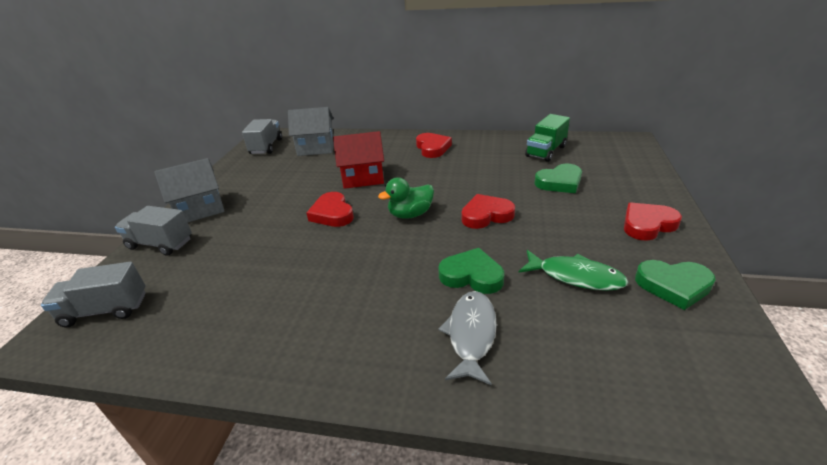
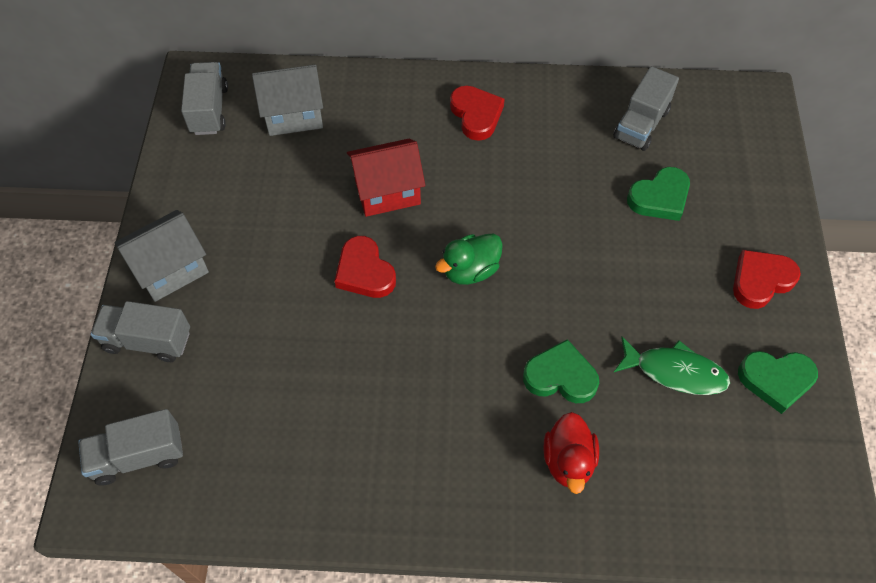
camera: 10 degrees left, 25 degrees up
(471, 334) = (568, 461): grey fish -> red duck
(486, 215) = (568, 269): red heart -> none
(545, 151) = (641, 124): green truck -> grey truck

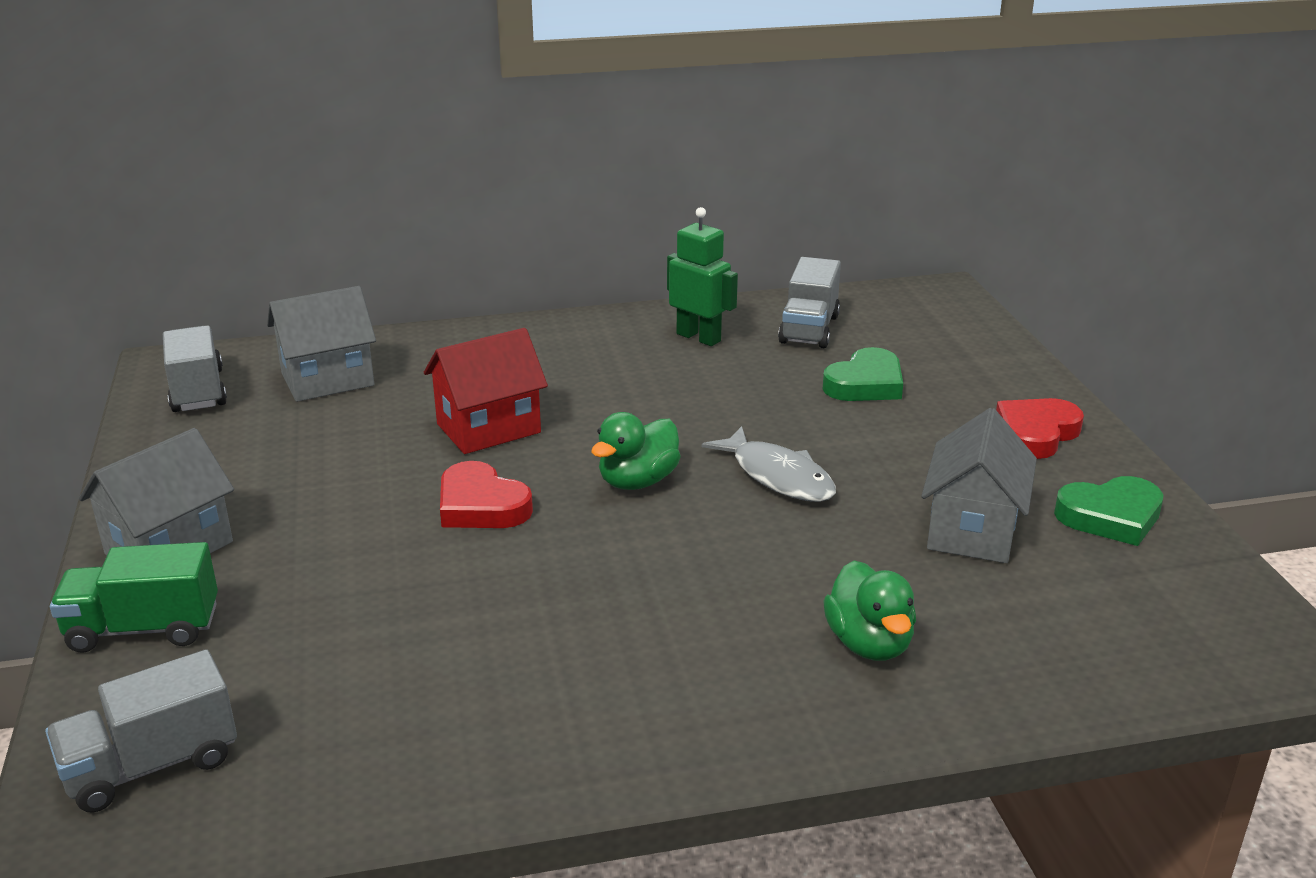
camera: 15 degrees left, 30 degrees down
(148, 341) = (143, 629): grey truck -> green truck
(476, 115) = (588, 348): red heart -> none
(558, 118) = (699, 337): none -> green robot
(560, 376) = (815, 561): green heart -> none
(564, 286) = (778, 476): none -> grey fish
(568, 461) = (869, 643): red duck -> green duck
(675, 372) = (972, 530): green fish -> grey house

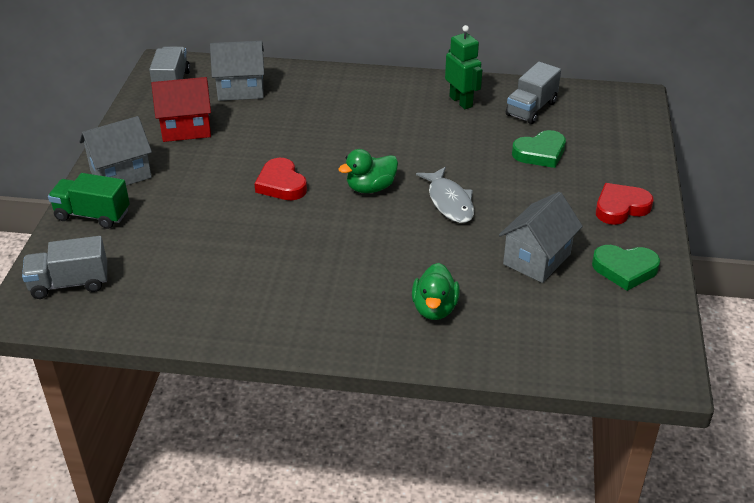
camera: 20 degrees right, 10 degrees up
(488, 428) = (309, 138): red house -> red house (186, 129)

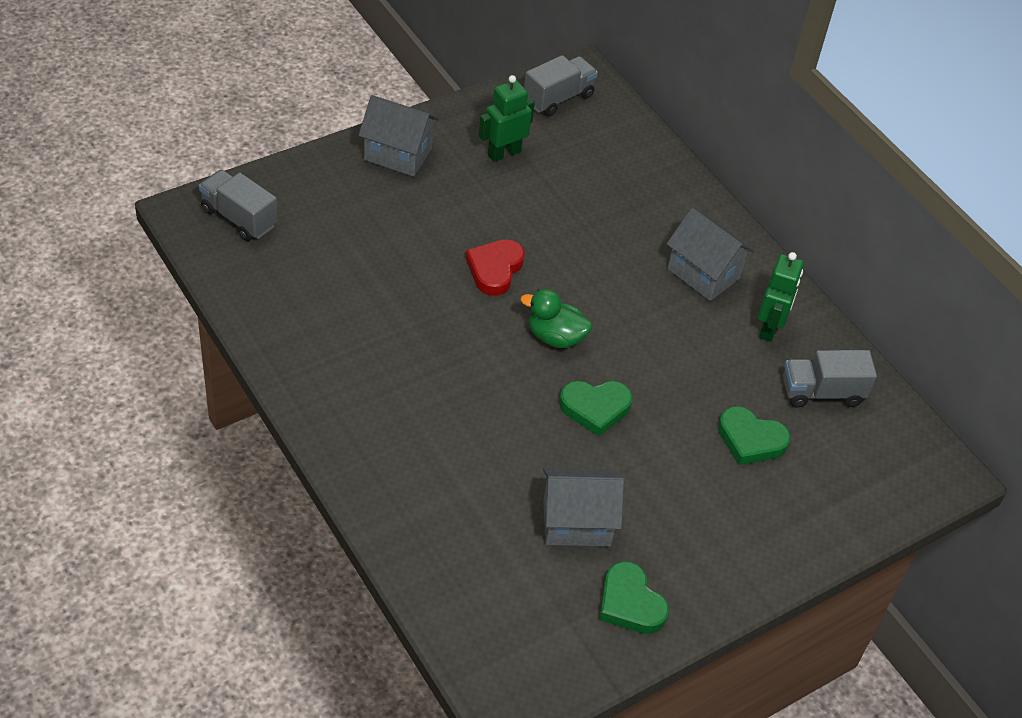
camera: 45 degrees right, 10 degrees up
(92, 215) = (330, 173): green truck -> none
(186, 129) = (504, 153): red house -> green robot
(240, 90) = (602, 151): grey house -> grey house (703, 273)
(434, 309) = (433, 480): green duck -> none
(449, 202) = (595, 408): grey fish -> green heart
(620, 207) = (727, 553): red heart -> none

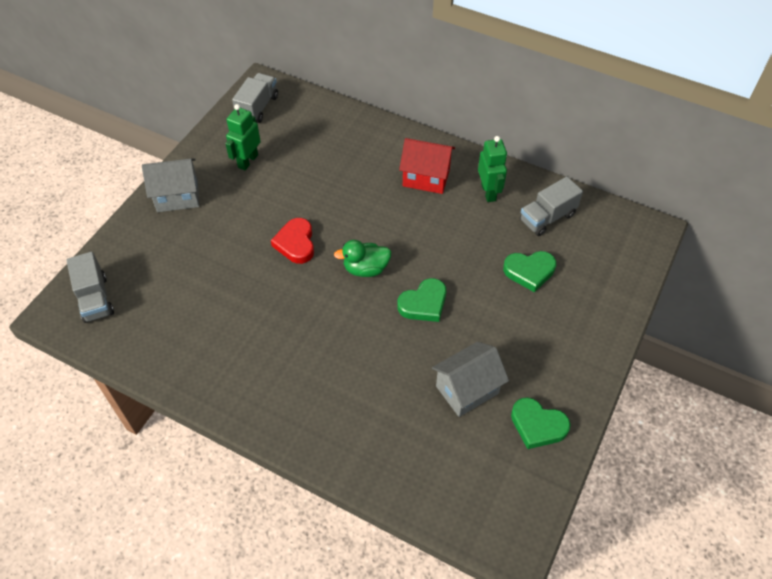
camera: 25 degrees left, 5 degrees up
(239, 218) = (95, 298): grey truck -> grey truck turned 120 degrees counterclockwise
(703, 273) = (426, 178): grey house -> red house

